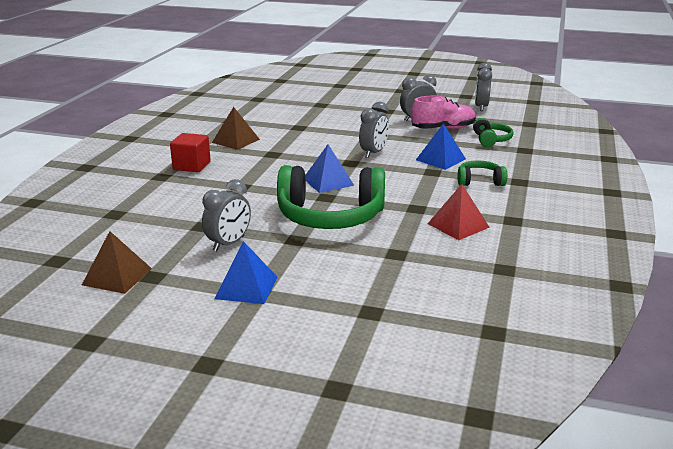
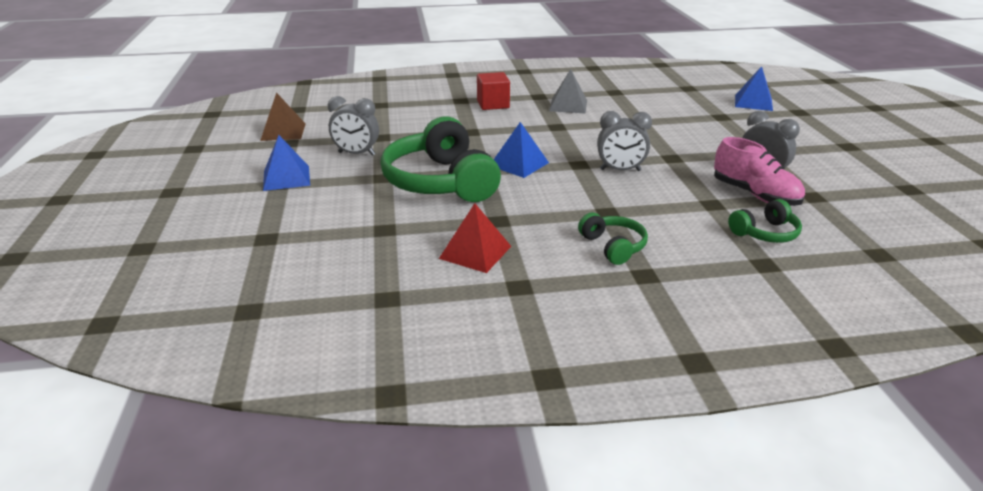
camera: 65 degrees right, 5 degrees up
(235, 141) = (568, 105): brown pyramid -> grey pyramid
(440, 159) = (651, 210): blue pyramid -> blue pyramid (753, 102)
(481, 107) = (883, 207): grey clock -> none

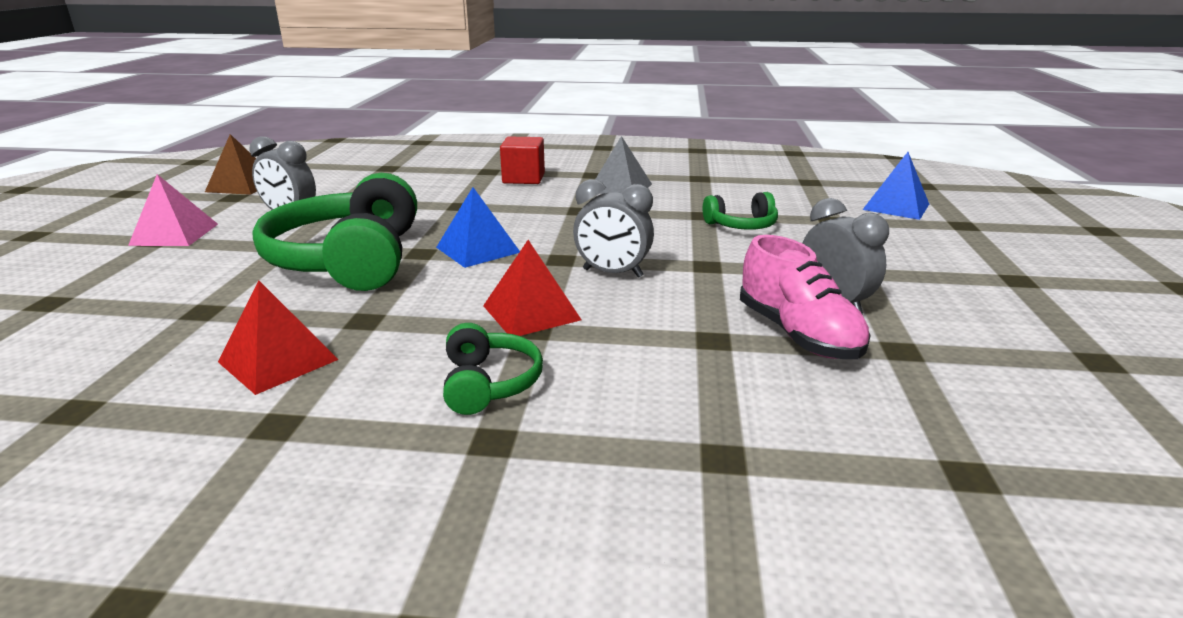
camera: 15 degrees right, 5 degrees down
(286, 178) = (175, 234): blue pyramid -> pink pyramid
(596, 202) = (531, 312): none -> red pyramid
(765, 233) = (767, 400): green headphones -> green headphones (741, 225)

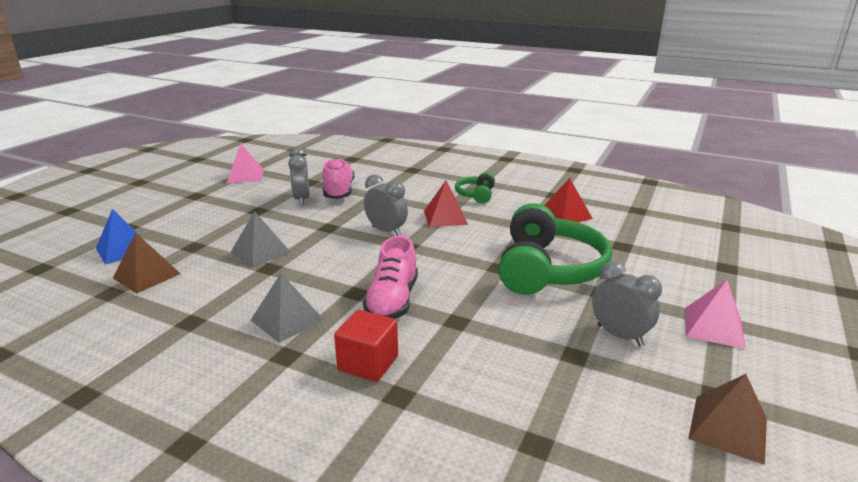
camera: 160 degrees left, 0 degrees up
(478, 249) = (458, 263): blue pyramid -> none
(534, 209) = (392, 301): none -> pink shoe
(741, 225) = (260, 252): green headphones -> grey pyramid
(810, 194) = (146, 275): none -> brown pyramid
(1060, 339) = (245, 176): none -> pink pyramid

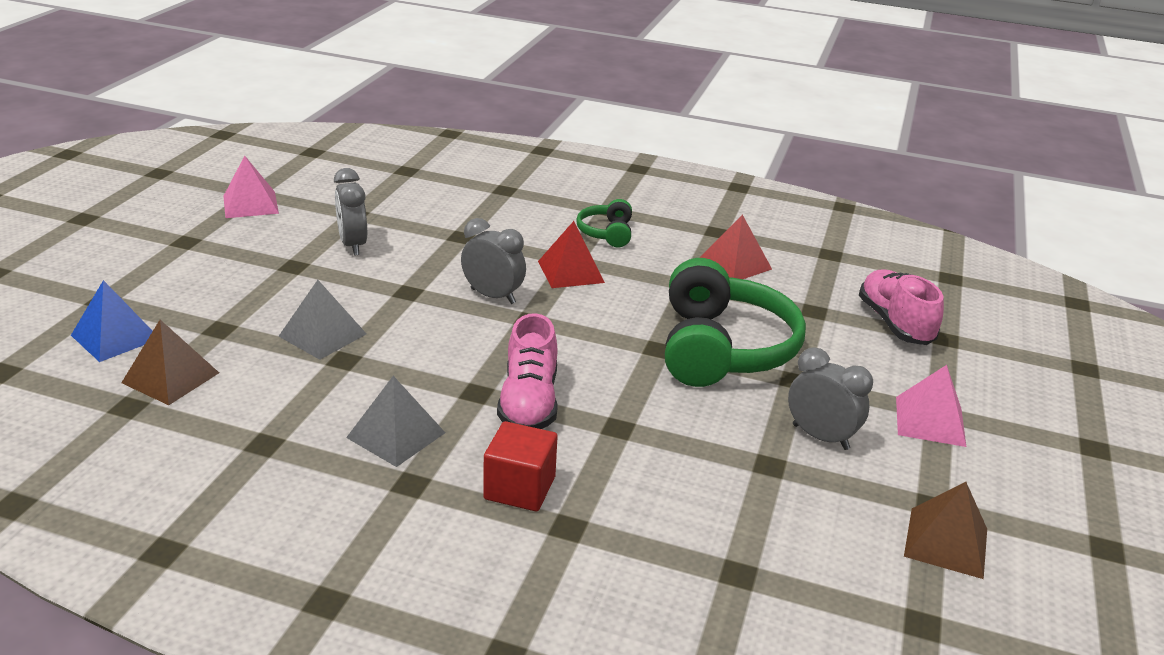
camera: 10 degrees left, 5 degrees up
(339, 191) = (404, 230): pink shoe -> pink shoe (894, 323)

